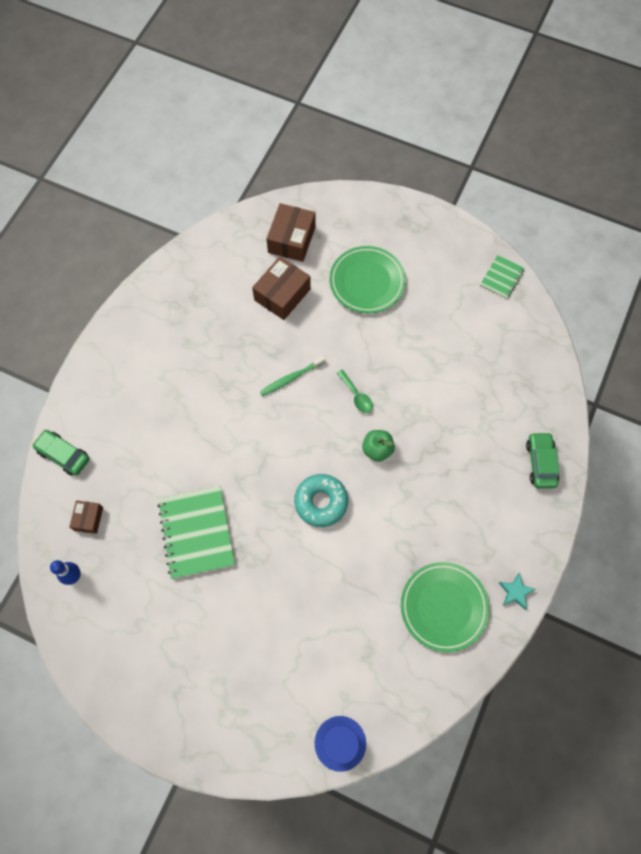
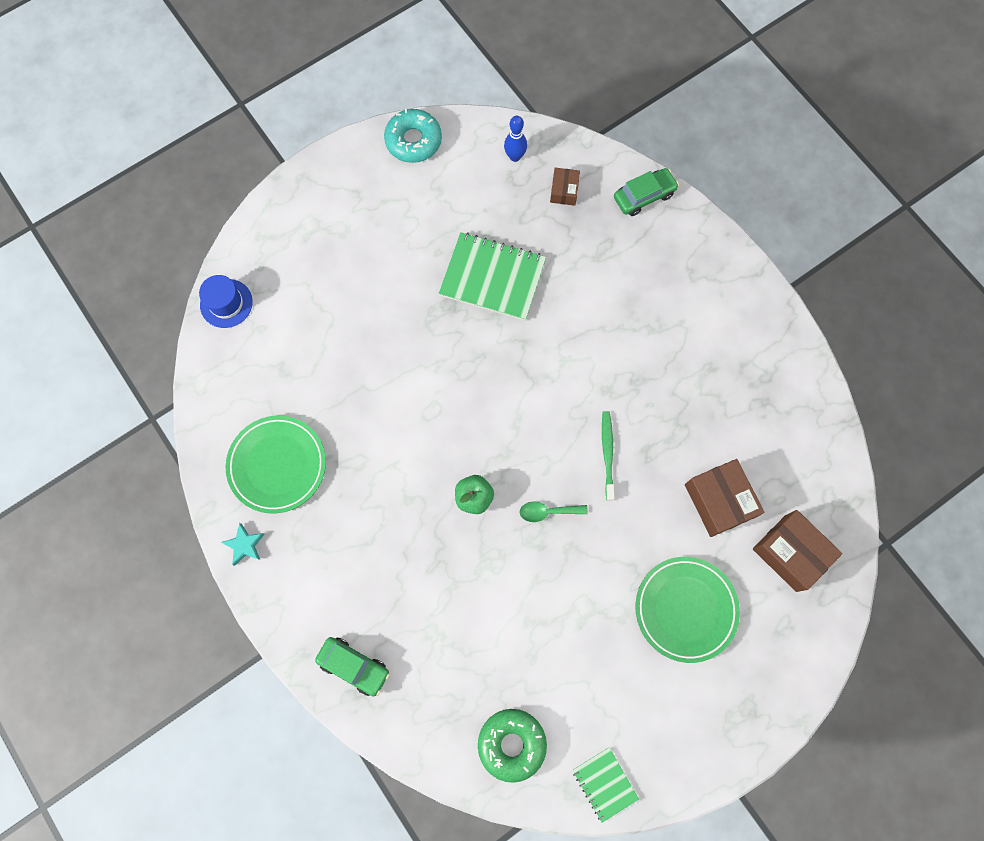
camera: 120 degrees right, 5 degrees up
(88, 519) = (564, 191): brown box -> brown box turned 60 degrees clockwise
(321, 502) = (452, 408): turquoise donut -> turquoise donut (413, 141)
(517, 340) = (511, 744): none -> green donut

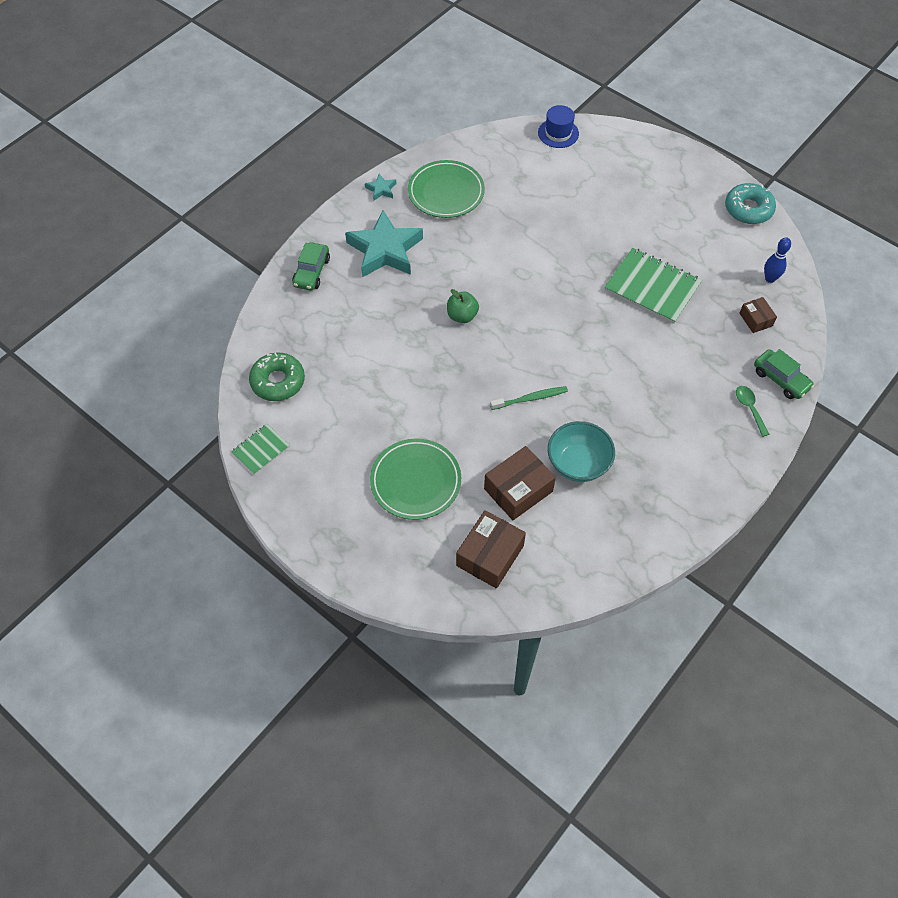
camera: 75 degrees right, 15 degrees down
(347, 564) = (385, 250): none -> turquoise star
(492, 278) = (652, 287): green notebook -> green notebook turned 60 degrees counterclockwise
(548, 511) = (467, 367): green spoon -> green spoon (750, 408)
(564, 191) = (755, 319): brown box -> brown box turned 75 degrees clockwise
(700, 429) = (578, 463): none -> turquoise bowl

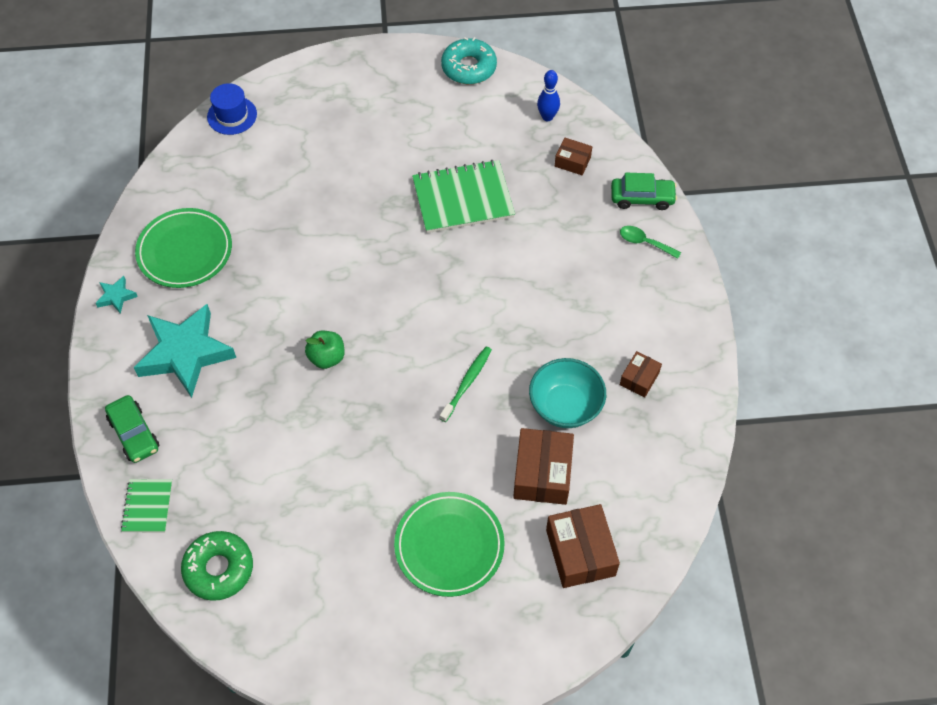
camera: 45 degrees left, 0 degrees up
(261, 450) = (275, 649): green notebook -> green notebook (147, 506)
(647, 488) = (639, 379): none -> brown box

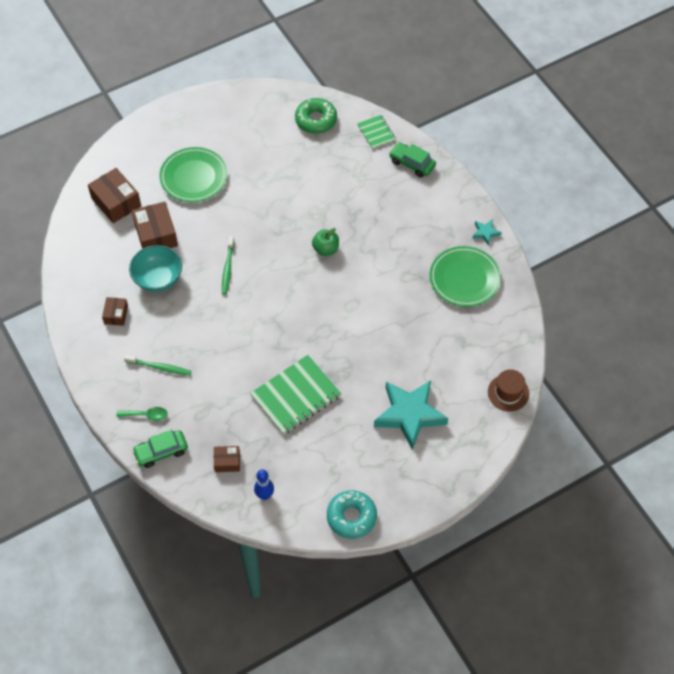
camera: 155 degrees right, 0 degrees up
(185, 353) = (415, 217): turquoise star -> turquoise star (409, 415)
(232, 115) = (508, 393): blue hat -> brown hat
(608, 290) = (159, 367): none -> green toothbrush

